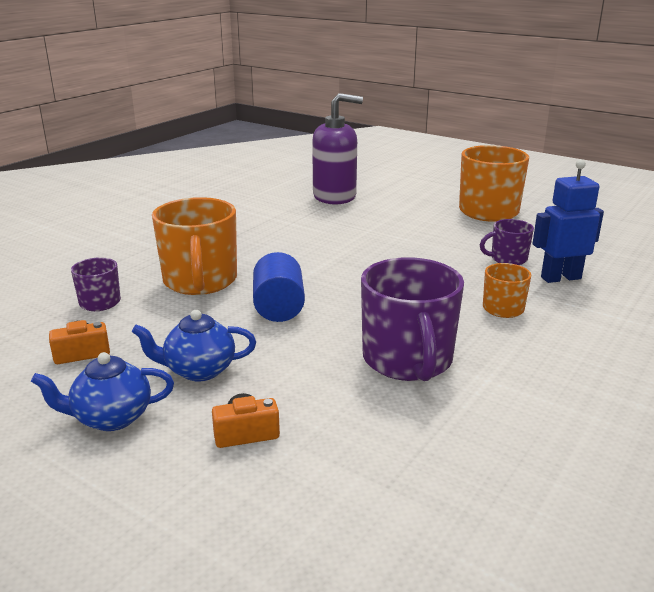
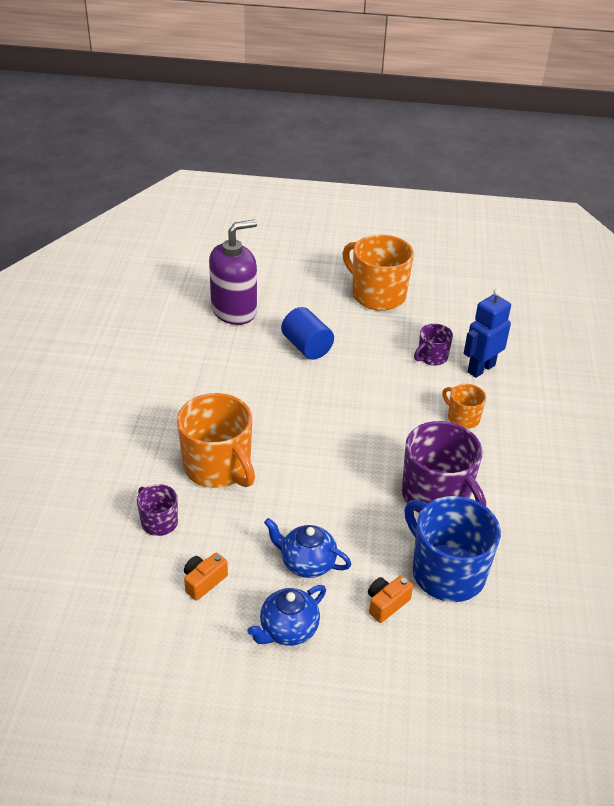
camera: 30 degrees left, 15 degrees up
(198, 370) = (306, 563): blue teapot -> blue teapot turned 60 degrees clockwise
(279, 308) = (307, 476): blue cylinder -> blue cylinder (307, 347)
(351, 428) = (446, 572): none -> blue mug

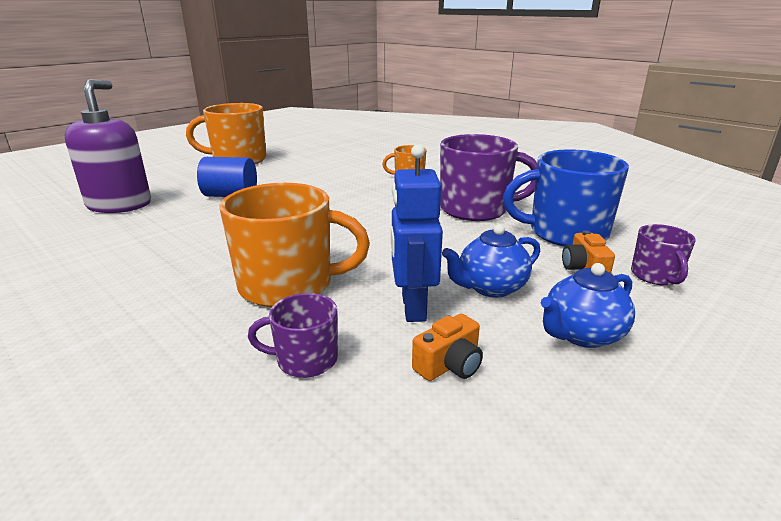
camera: 50 degrees left, 15 degrees down
(204, 581) = (449, 365): orange camera -> orange camera turned 120 degrees counterclockwise
(288, 630) = (581, 335): blue teapot -> blue teapot turned 60 degrees clockwise
(431, 357) = (333, 167): purple mug -> purple mug (656, 276)
(480, 368) = (372, 160): blue robot -> blue robot (412, 307)

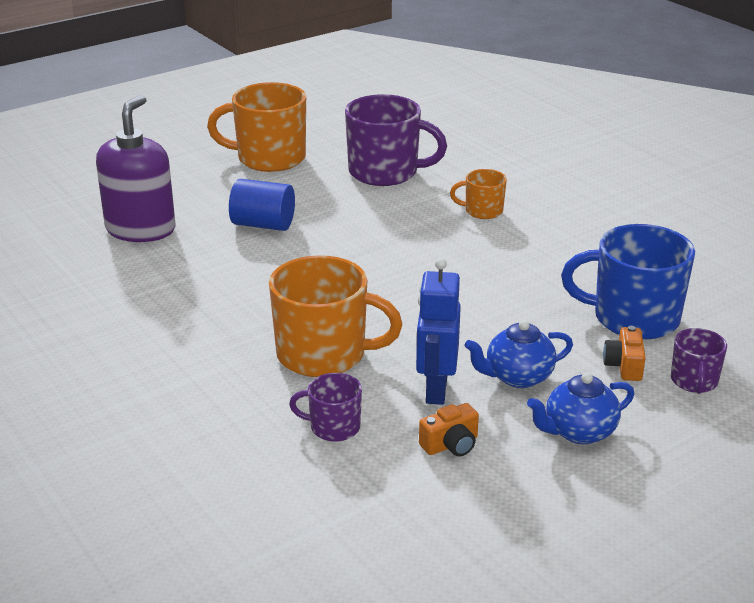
camera: 10 degrees right, 5 degrees up
(476, 209) = (547, 273): purple mug -> purple mug (385, 172)

